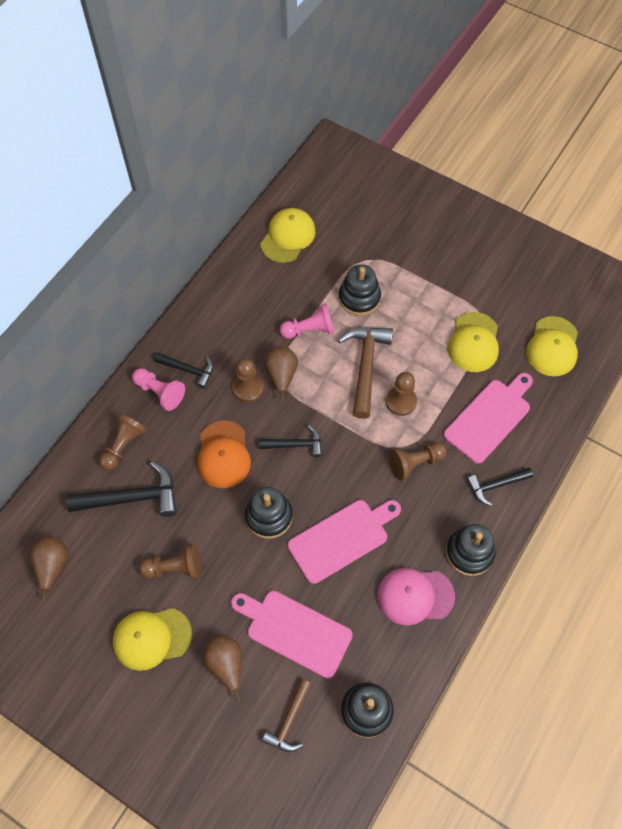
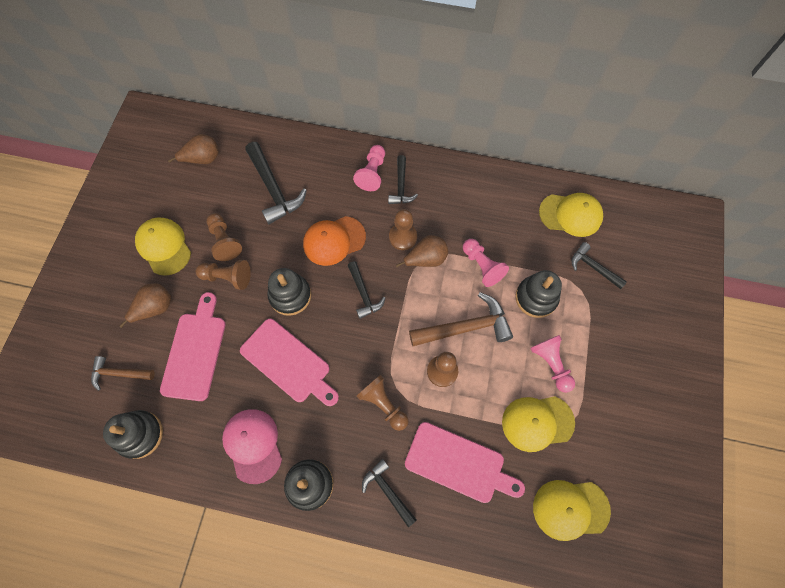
camera: 70 degrees right, 5 degrees up
(123, 446) = (315, 166): brown pawn -> brown pawn (227, 277)
(348, 241) = (593, 267): none -> black hammer
(426, 311) = (551, 364): none -> pink pawn

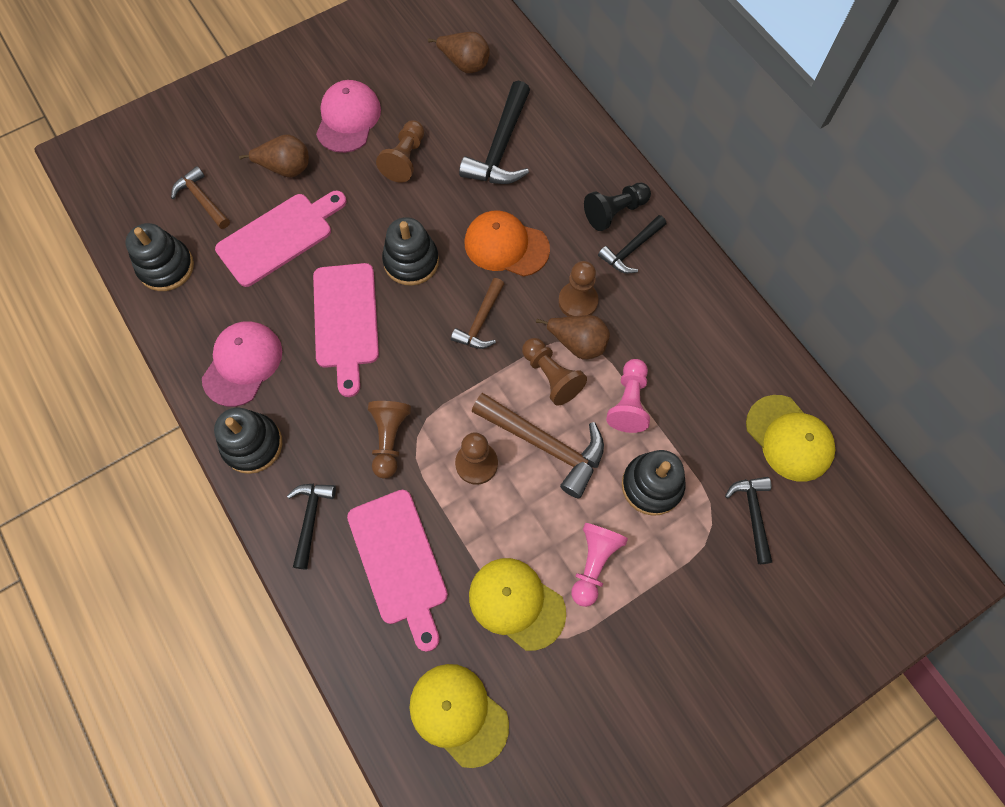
camera: 45 degrees right, 0 degrees up
(164, 247) = (348, 119): yellow cap -> pink cap
(227, 277) = (373, 195): brown pawn -> brown pawn (551, 376)
(364, 294) = (480, 321): black hammer -> brown hammer
(372, 173) = (615, 212): pink pawn -> black pawn

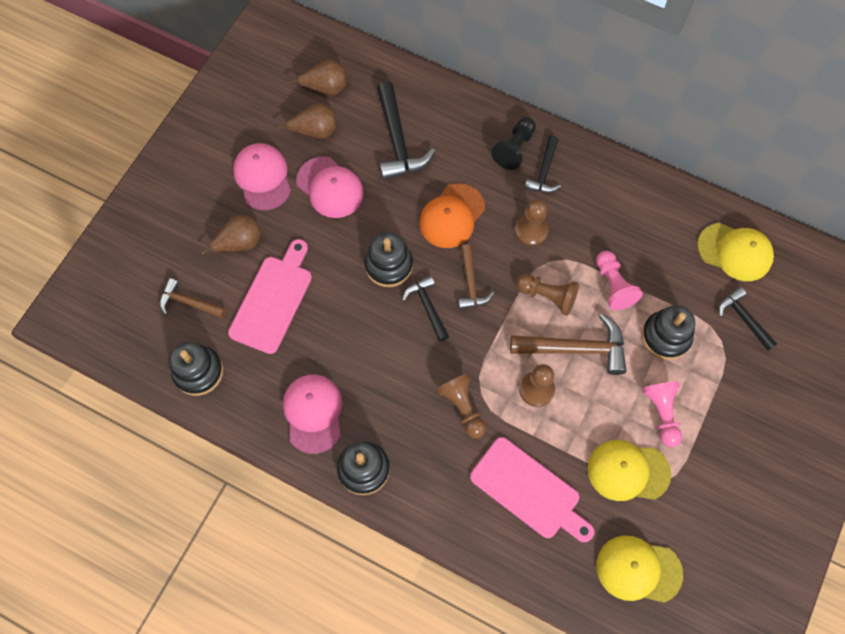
camera: 30 degrees left, 0 degrees up
(310, 519) = (445, 498): black hammer -> black hammer (427, 307)
(346, 321) = (370, 337): pink cutting board -> none
(405, 159) = (330, 187): brown pawn -> pink cap
(506, 246) = (452, 216): orange cap -> orange cap turned 45 degrees counterclockwise
(578, 343) = (551, 262): brown pear -> brown pear (315, 131)

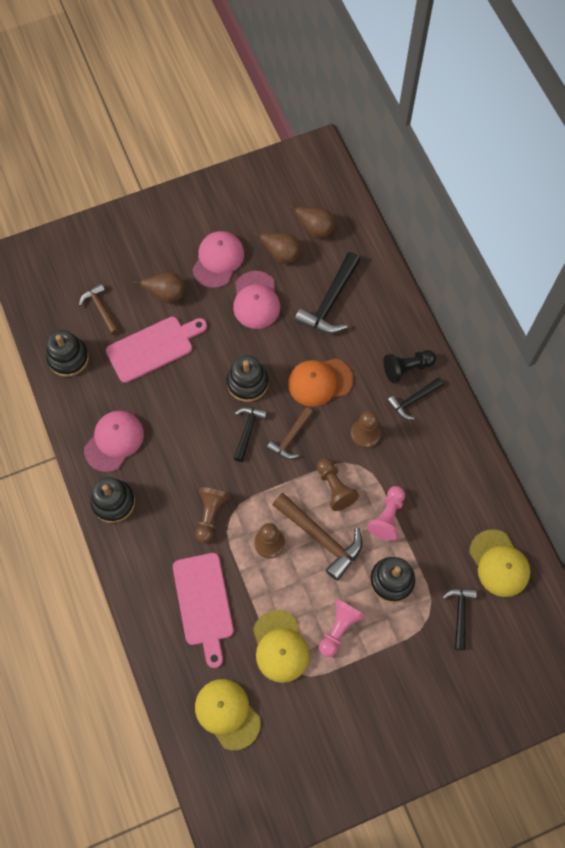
camera: 40 degrees right, 0 degrees up
(628, 471) = (280, 646): yellow cap -> yellow cap turned 150 degrees counterclockwise

